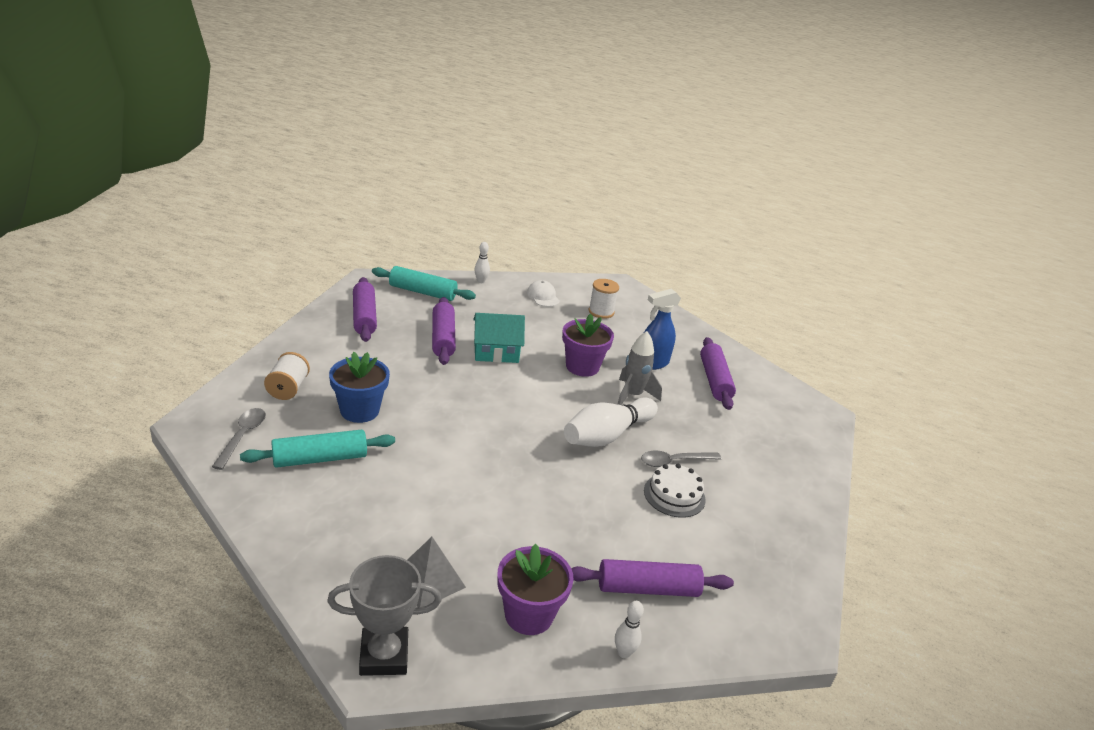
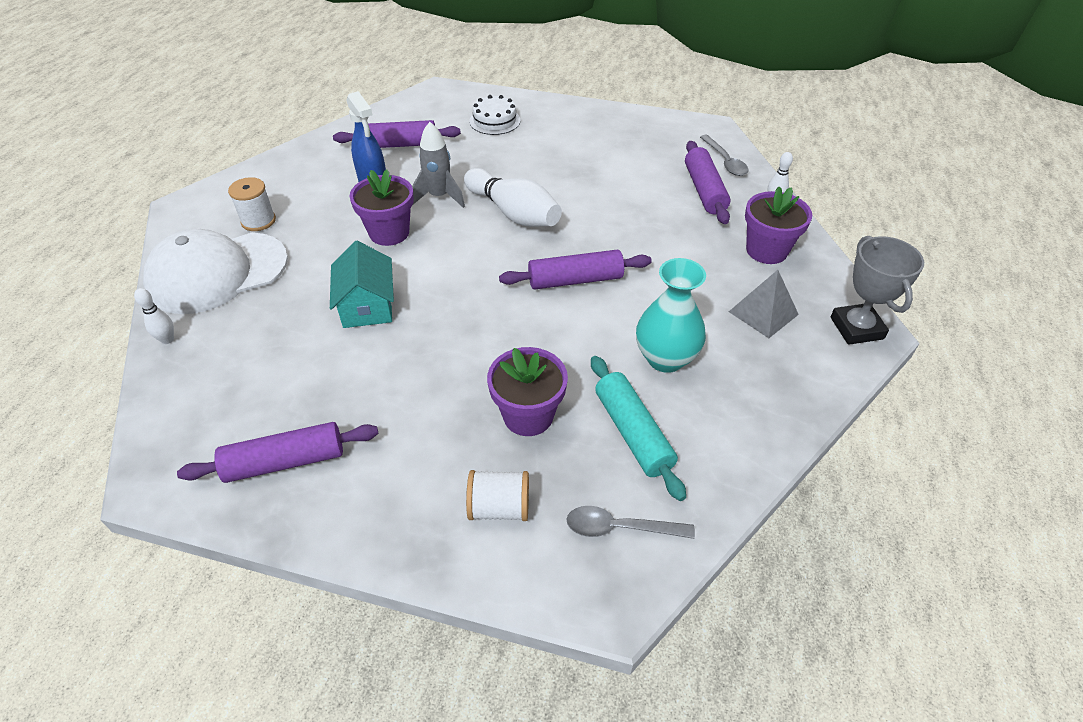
camera: 90 degrees left, 15 degrees up
(359, 410) = (528, 415): blue flower pot -> purple flower pot
(391, 494) = (665, 358): none -> turquoise vase
(422, 292) = (202, 403): turquoise rolling pin -> none
(443, 338) = (339, 360): purple rolling pin -> purple rolling pin (575, 280)
(543, 296) = (217, 273): white cap -> white cap, size x2.40
(674, 461) = (540, 173): grey spoon -> grey spoon (725, 161)
(674, 495) = (587, 174): white cake -> white cake (494, 121)

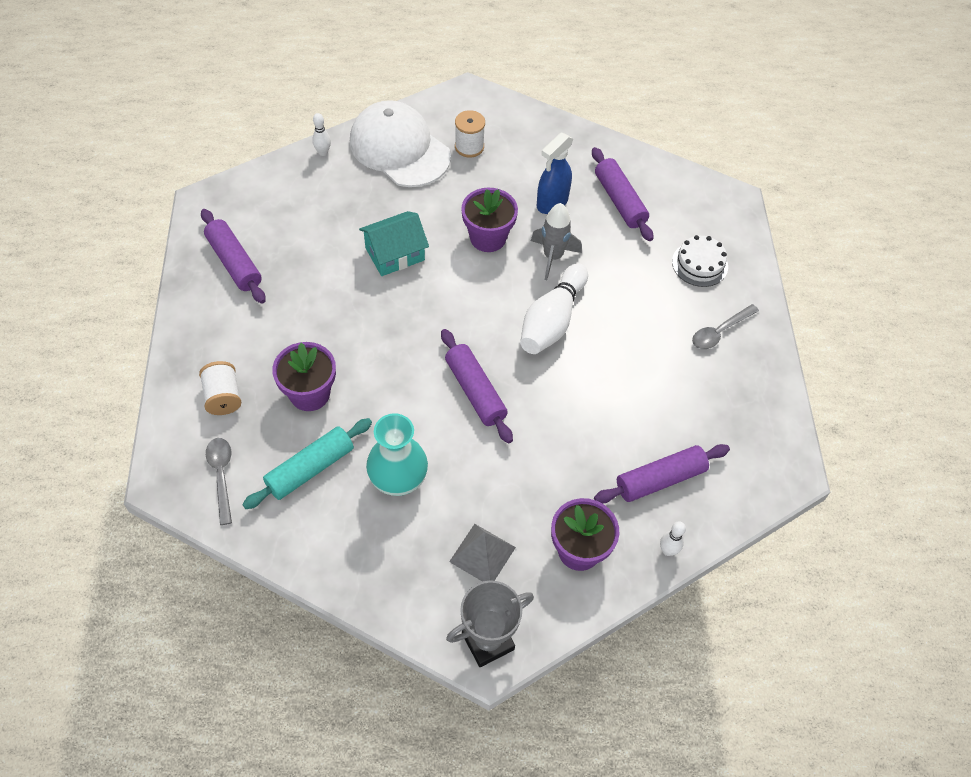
camera: 70 degrees right, 10 degrees up
(725, 161) = (726, 493): grey spoon -> grey spoon (720, 331)

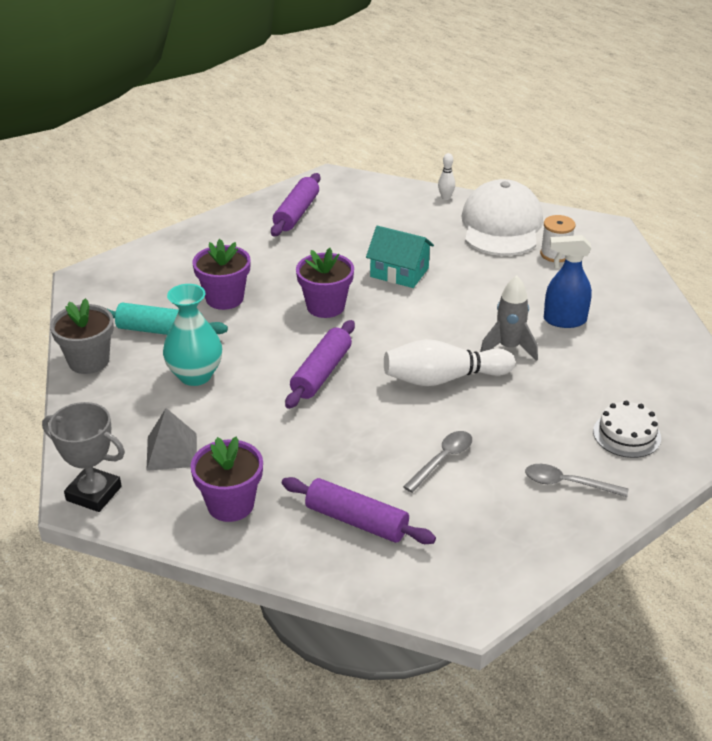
camera: 55 degrees right, 20 degrees down
(221, 476) = (113, 297): grey spoon -> grey spoon (442, 460)
(223, 397) = (179, 265): white spool -> none
(302, 549) = (88, 361): none -> grey flower pot
(488, 238) = (479, 306): purple flower pot -> purple flower pot (325, 306)
(619, 201) = (624, 355): purple rolling pin -> none
(668, 551) = (286, 561): white bowling pin -> none

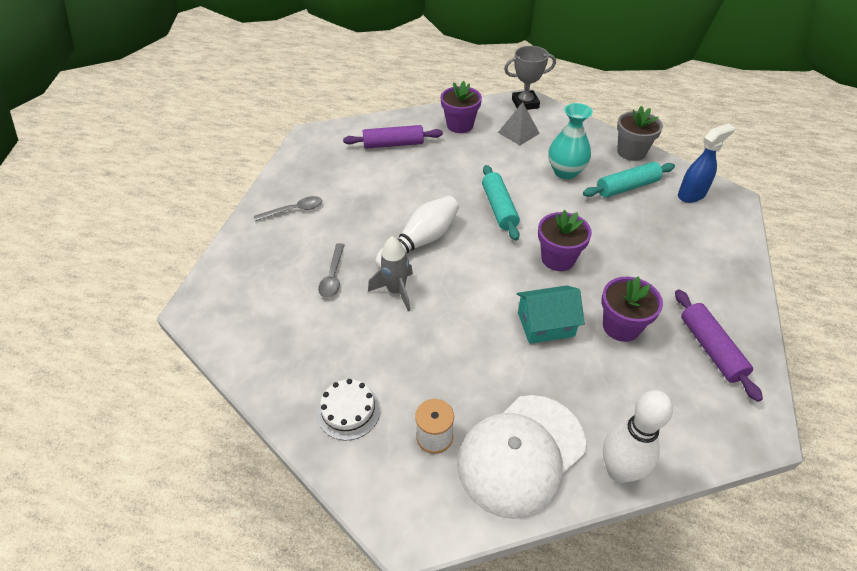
camera: 145 degrees right, 10 degrees up
(224, 298) = (629, 229): purple flower pot -> purple flower pot (621, 326)
(321, 373) = (499, 208): purple rolling pin -> turquoise rolling pin
(442, 460) = (376, 191): grey spoon -> grey spoon (333, 276)
(445, 197) = (619, 471): white bowling pin -> white bowling pin, size x2.17
(501, 225) = (521, 454): white cap -> white cap turned 75 degrees clockwise
(564, 320) = (371, 344): blue spray bottle -> blue spray bottle (691, 195)
(627, 434) = (271, 260): white cake -> white cake (348, 411)

